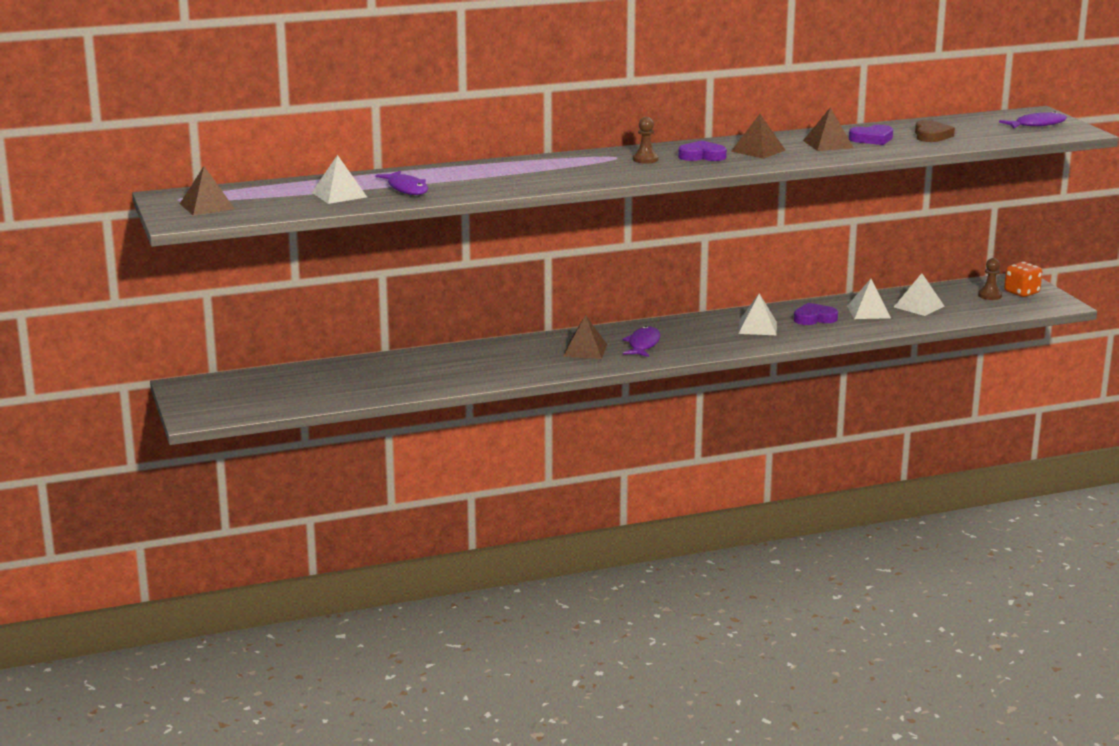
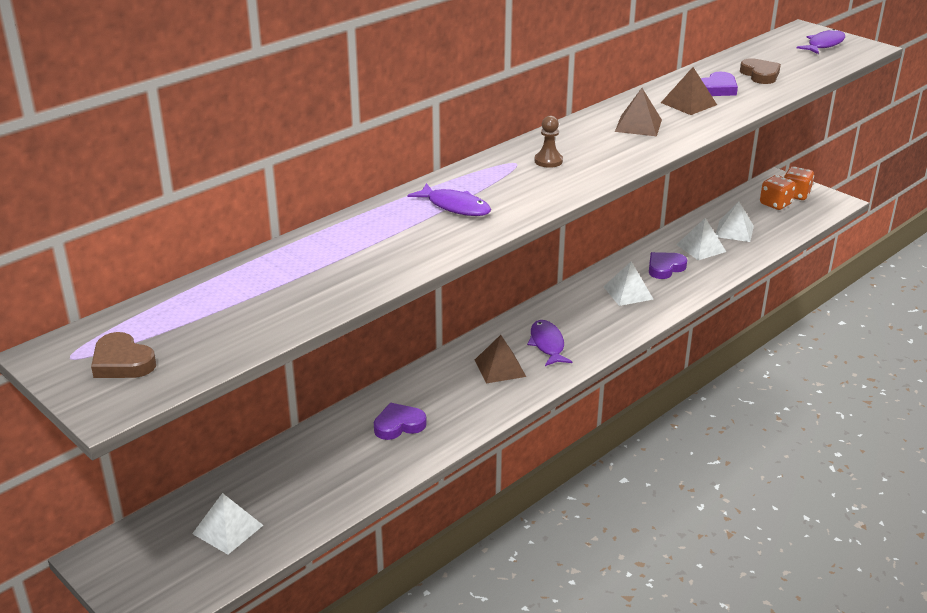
camera: 25 degrees left, 10 degrees up
(207, 206) = (122, 362): brown pyramid -> brown heart
(339, 194) = (274, 297): white pyramid -> white pyramid (227, 529)
(406, 189) = (345, 267): purple fish -> purple fish (455, 206)
(702, 156) = (596, 144): purple heart -> purple heart (399, 425)
(990, 295) = (775, 204): brown pawn -> orange dice

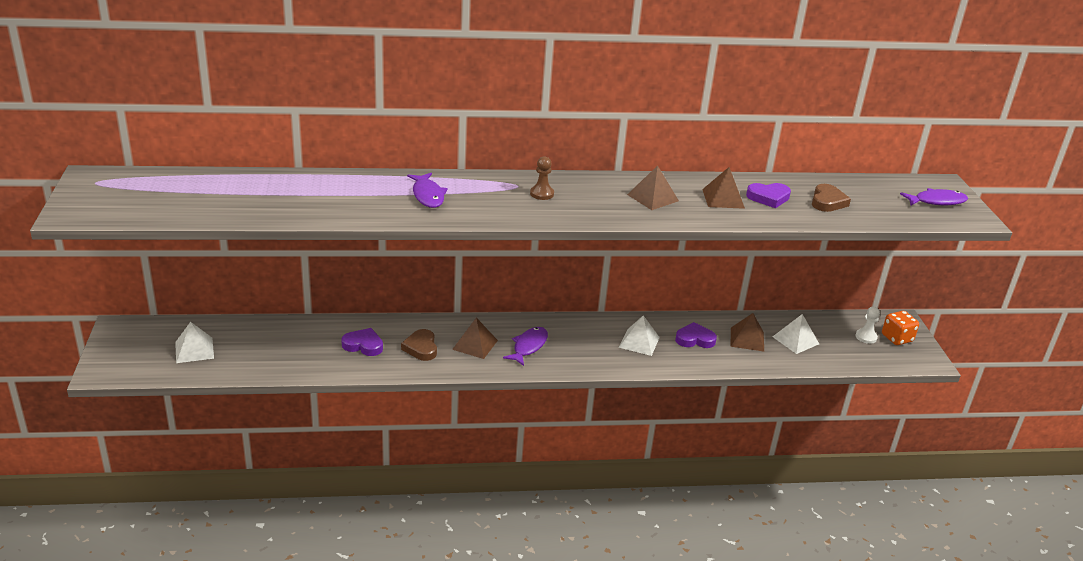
camera: 35 degrees right, 0 degrees up
(122, 362) = (111, 196): brown heart -> brown heart (421, 348)
(701, 248) = (747, 339): white pyramid -> brown pyramid
(775, 204) = (866, 337): orange dice -> white pawn

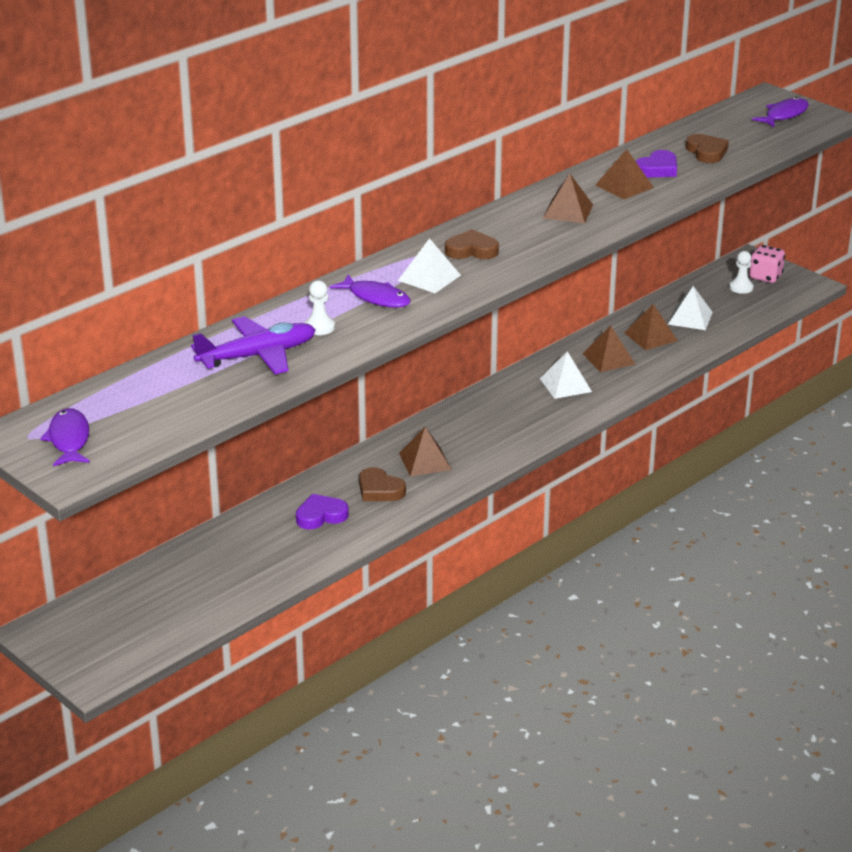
camera: 35 degrees left, 0 degrees up
(194, 350) = (157, 608): white pyramid -> white pyramid (429, 278)
(295, 196) = (257, 356): none -> purple plane
(362, 197) = (319, 327): none -> white pawn
(528, 346) = (475, 438): purple fish -> purple fish (69, 439)
(542, 194) = (471, 250): brown pawn -> brown heart
(695, 339) = (608, 358): purple heart -> brown pyramid
(897, 338) = (765, 277): orange dice -> pink dice

